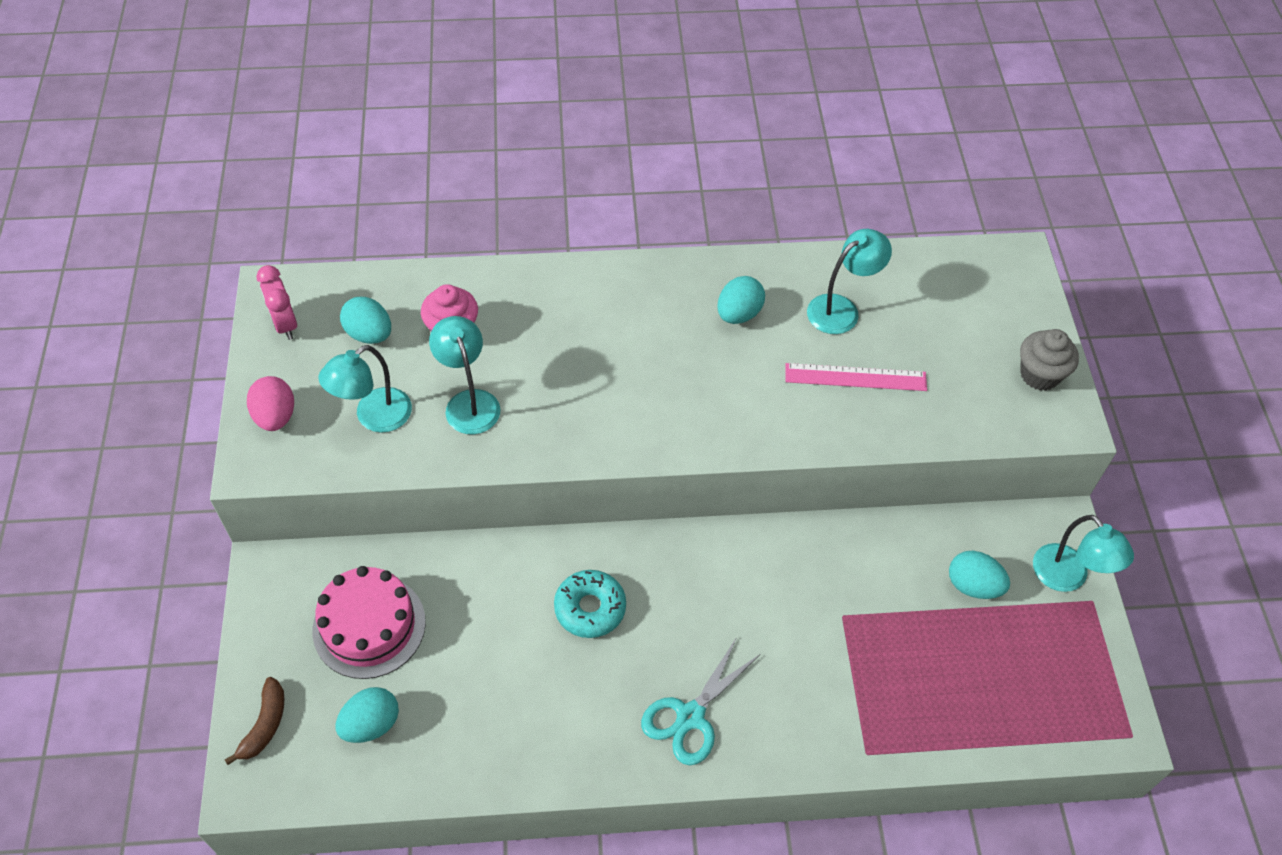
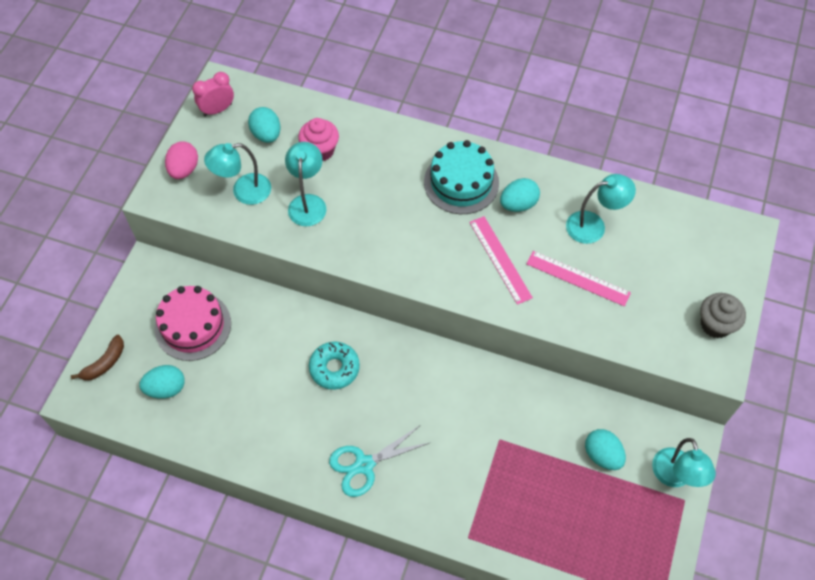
camera: 25 degrees right, 5 degrees up
(285, 324) = (217, 110): pink clock -> pink clock turned 60 degrees clockwise
(655, 311) = (461, 182): none -> turquoise cake
(751, 388) = (500, 259): none -> pink ruler

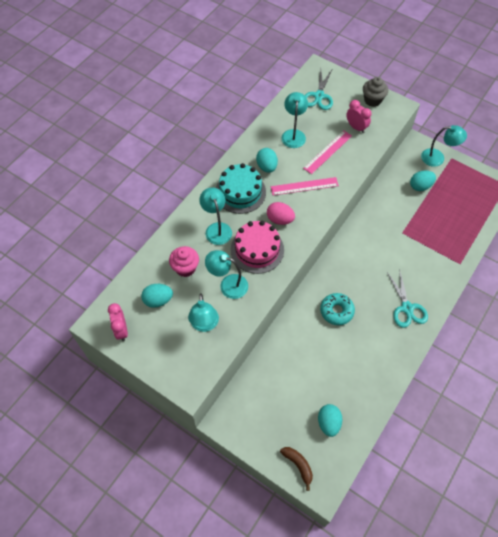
camera: 75 degrees left, 0 degrees up
(184, 169) = (170, 363): pink egg -> pink egg (280, 219)
(193, 326) = (282, 396): pink cake -> pink cake (257, 250)
(391, 169) = (217, 228): none -> turquoise lamp
(645, 309) = (356, 127): none -> pink clock
(688, 245) = (319, 96): none -> turquoise scissors

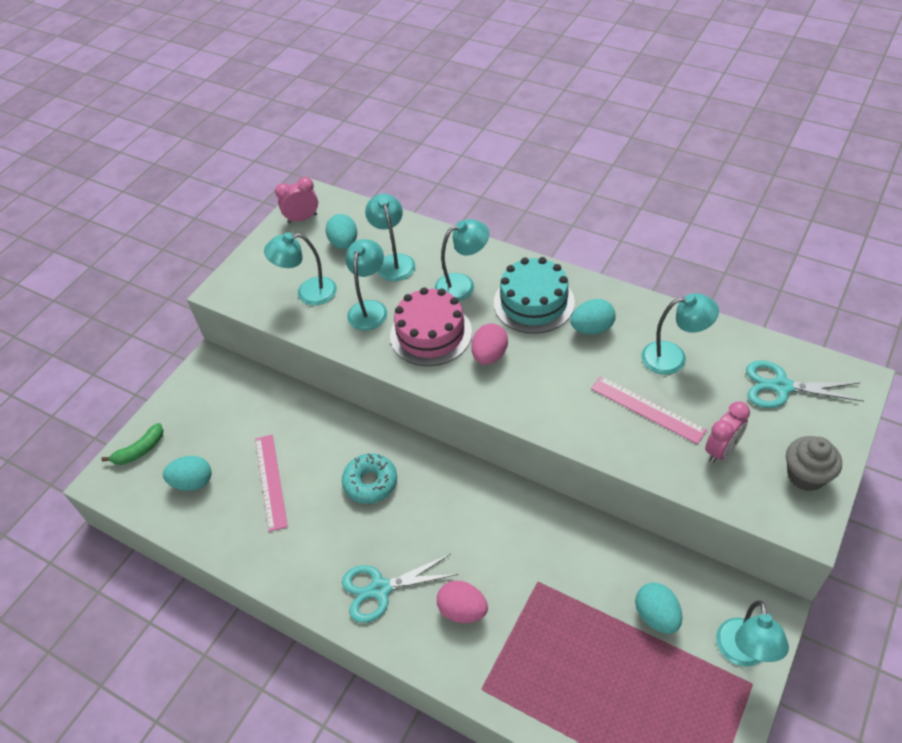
camera: 90 degrees right, 10 degrees down
(185, 268) = (394, 261): pink cupcake -> turquoise lamp
(298, 465) = (140, 450): brown banana -> green banana
(304, 186) = (562, 381): pink ruler -> pink ruler (270, 481)
(418, 268) = (462, 610): none -> pink egg

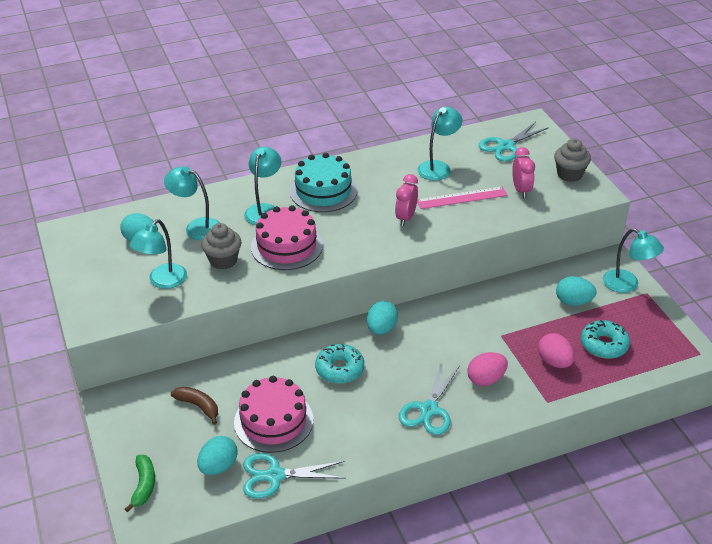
camera: 55 degrees left, 10 degrees down
(211, 528) = (275, 476): none -> turquoise scissors
(246, 420) = (198, 406): none -> brown banana
(270, 481) = (273, 421): pink ruler -> pink cake
(302, 218) = (81, 246): pink clock -> pink clock (406, 218)
(370, 308) = (223, 260): turquoise lamp -> grey cupcake
(489, 355) = (340, 232): pink egg -> pink egg (554, 362)
(592, 328) = (376, 182): turquoise egg -> turquoise egg (381, 329)
(619, 691) = (604, 345): none -> turquoise donut

